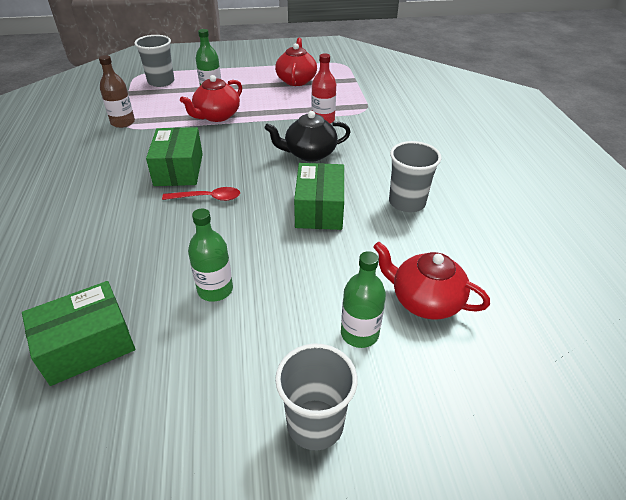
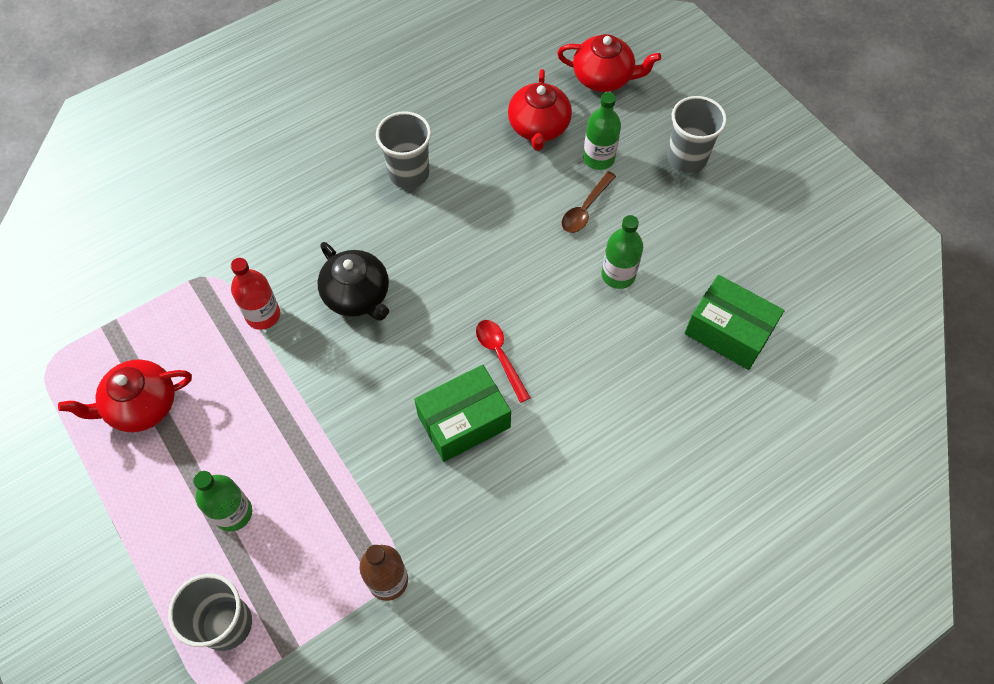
camera: 115 degrees left, 20 degrees up
(216, 116) = (310, 457): red teapot -> red teapot (603, 78)
(302, 296) = (585, 209): none -> brown spoon
(319, 209) = (461, 242): green box -> none

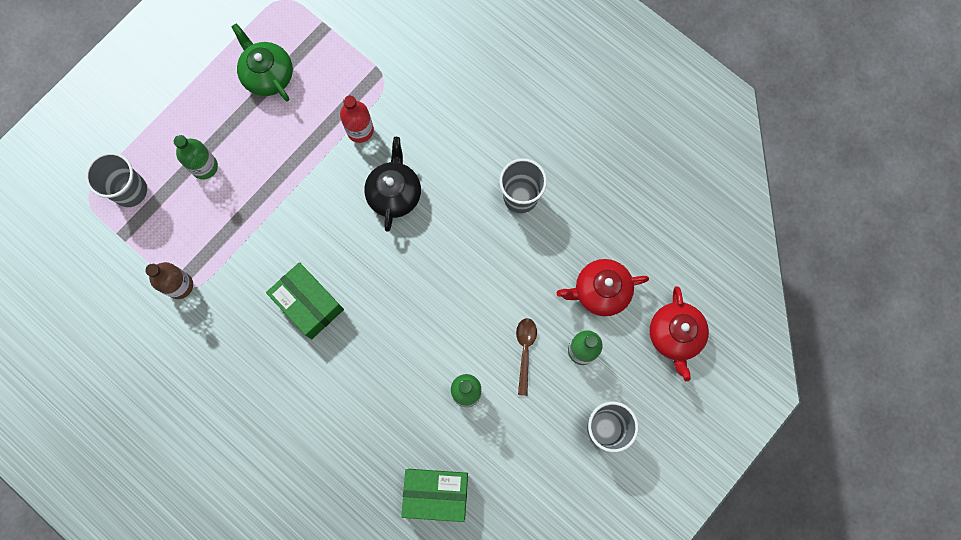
camera: 75 degrees right, 15 degrees up
(141, 406) = (268, 75): red teapot -> green teapot
(357, 295) = (394, 193): black teapot -> black teapot turned 150 degrees clockwise
(500, 356) = (369, 316): red spoon -> none
(585, 209) = (525, 351): brown spoon -> brown spoon turned 75 degrees clockwise
(728, 331) = (436, 494): green box -> green box turned 75 degrees clockwise

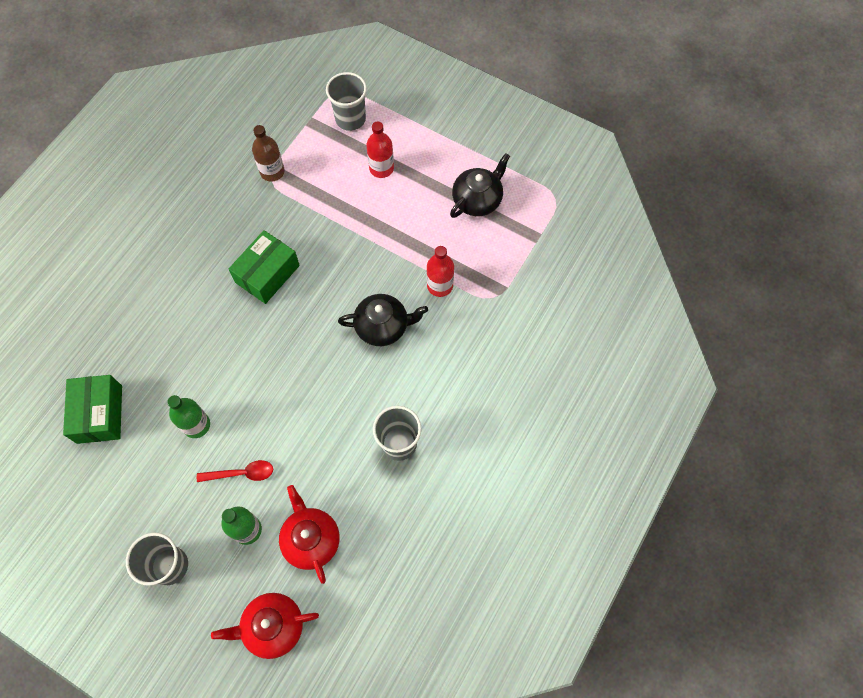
camera: 80 degrees right, 10 degrees down
(204, 166) = (381, 168): green bottle -> red bottle
(268, 75) = (477, 200): green teapot -> black teapot
(525, 351) = (241, 473): brown spoon -> red spoon

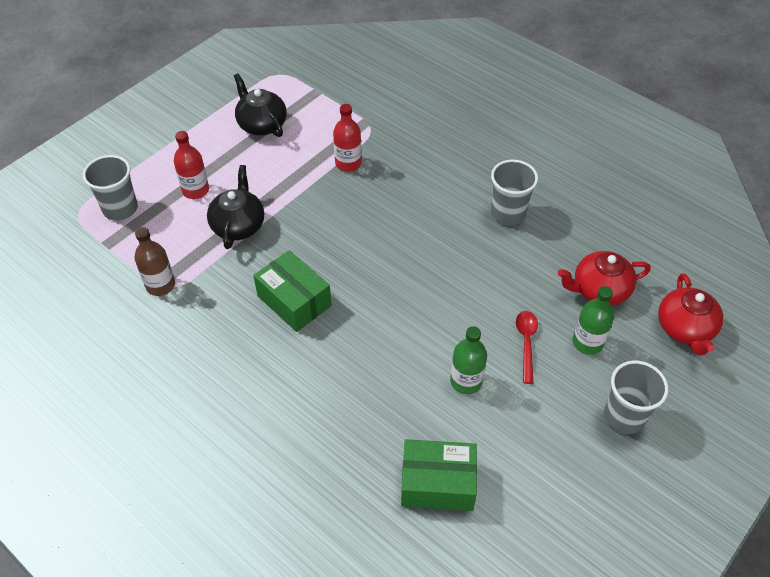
camera: 80 degrees left, 15 degrees down
(383, 326) = (382, 211): black teapot -> black teapot (238, 225)

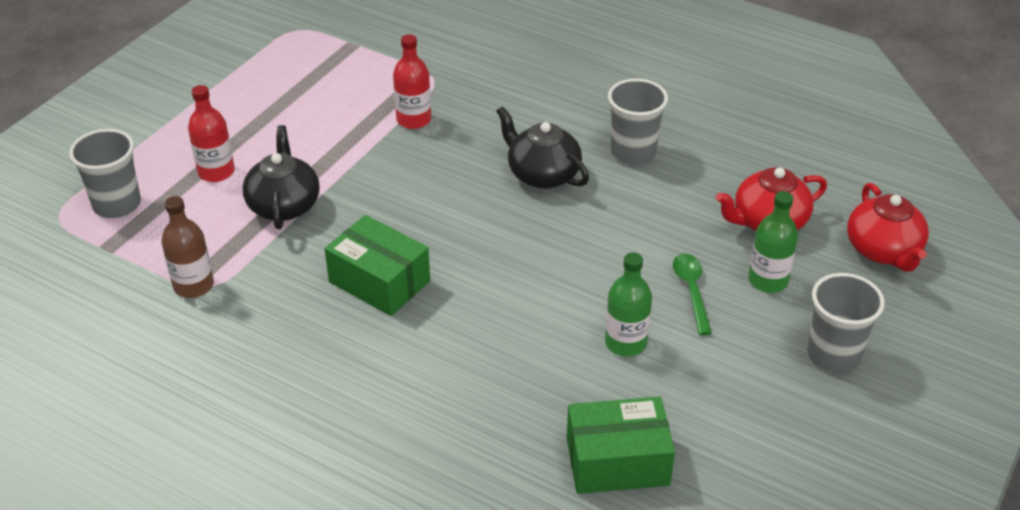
camera: 10 degrees left, 10 degrees down
(261, 124) = (288, 88): black teapot -> black teapot (542, 174)
(526, 343) = (691, 290): red spoon -> green spoon

